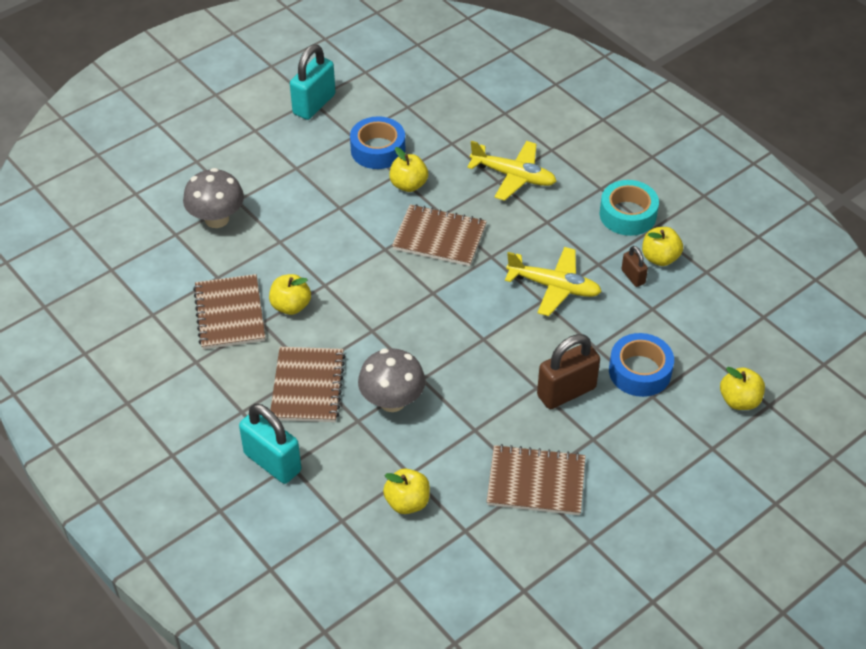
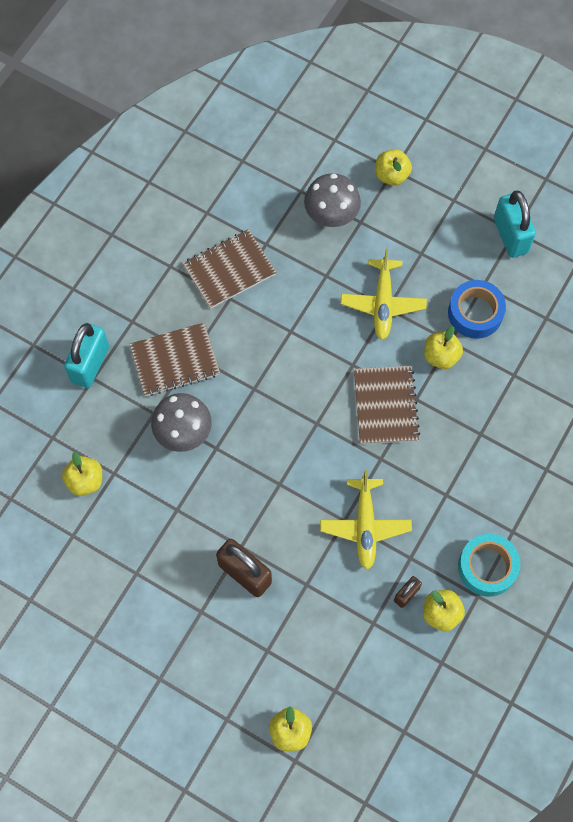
camera: 70 degrees right, 20 degrees up
(291, 306) = (256, 314): yellow apple -> yellow apple (391, 175)
(314, 104) = (510, 236): turquoise padlock -> turquoise padlock turned 60 degrees clockwise
(514, 176) = (493, 446): yellow plane -> yellow plane (382, 304)
(536, 482) = (139, 577): brown notebook -> none
(640, 371) = (292, 632): blue tape -> none

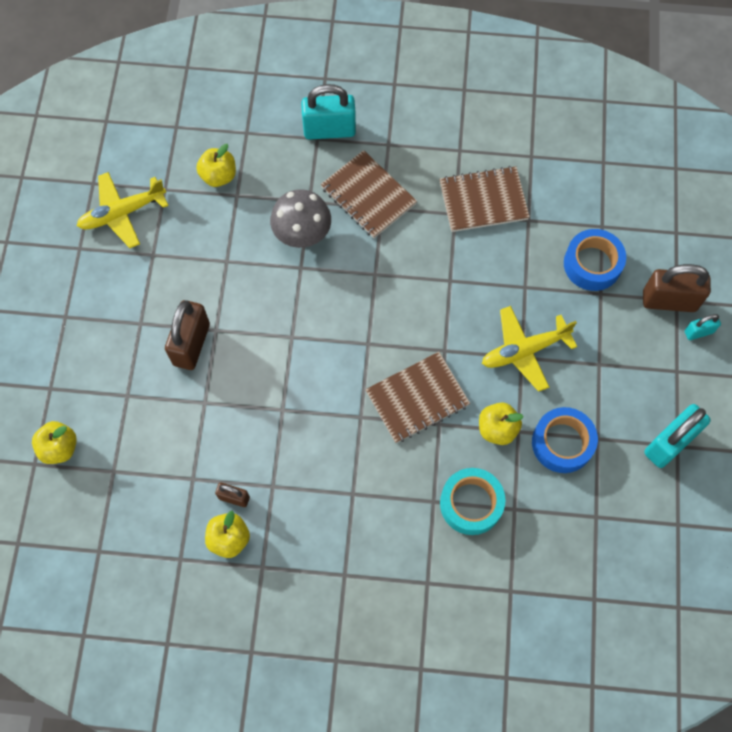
camera: 65 degrees right, 0 degrees up
(229, 270) = (483, 201): brown notebook -> brown notebook turned 45 degrees counterclockwise
(331, 215) = (592, 264): grey mushroom -> blue tape
(365, 526) = (285, 431): yellow plane -> yellow plane (122, 213)
(391, 175) = (669, 301): yellow apple -> brown padlock
(428, 168) = (698, 332): none -> turquoise padlock
(487, 567) = (295, 564): turquoise tape -> turquoise tape (471, 504)

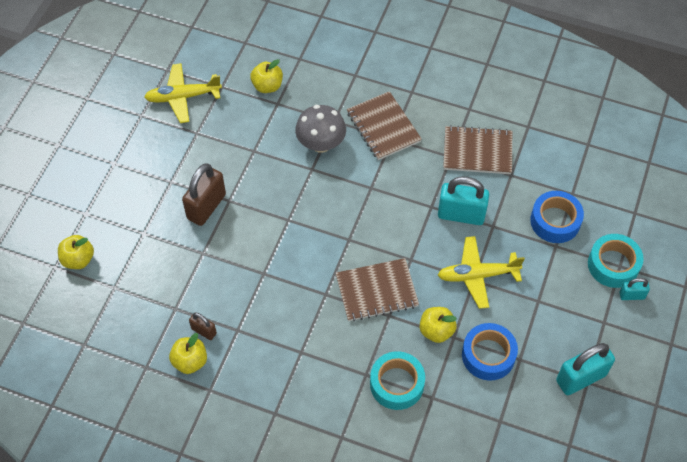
camera: 15 degrees right, 10 degrees down
(329, 130) = (367, 71): turquoise padlock -> turquoise padlock (461, 215)
(669, 301) = (613, 265): brown padlock -> turquoise tape

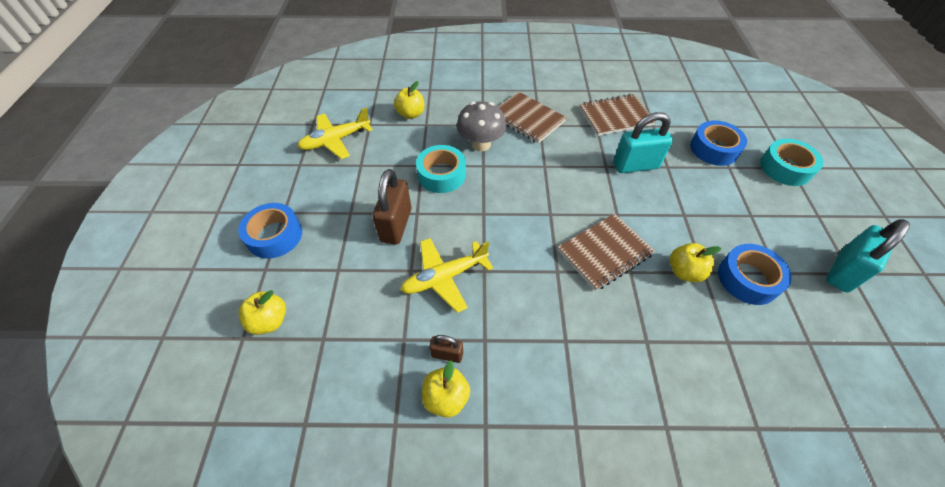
camera: 20 degrees left, 5 degrees down
(100, 184) = (274, 236): none -> blue tape
(397, 384) = (684, 340): turquoise tape -> turquoise tape (441, 174)
(477, 275) = (684, 210): yellow plane -> yellow plane (444, 277)
(631, 295) = (820, 187): turquoise padlock -> none

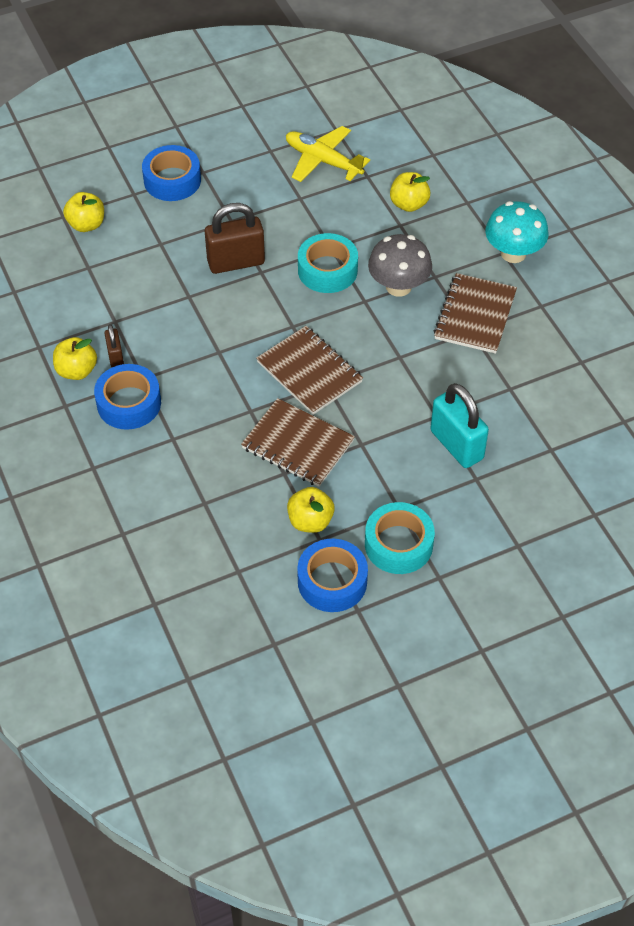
camera: 65 degrees right, 0 degrees up
(444, 277) = (194, 324): yellow plane -> none
(486, 86) = (513, 253): none -> turquoise mushroom
(615, 116) = (542, 404): brown notebook -> brown notebook (309, 372)
(714, 149) = (545, 524): blue tape -> blue tape (129, 403)
(785, 168) = (556, 609): turquoise tape -> turquoise tape (398, 544)
(843, 271) = (396, 676): turquoise padlock -> none

